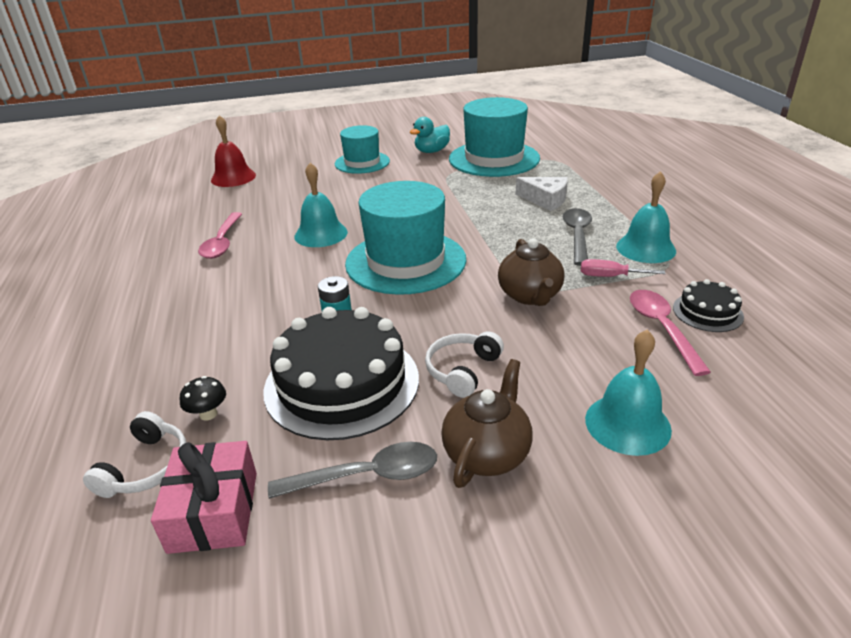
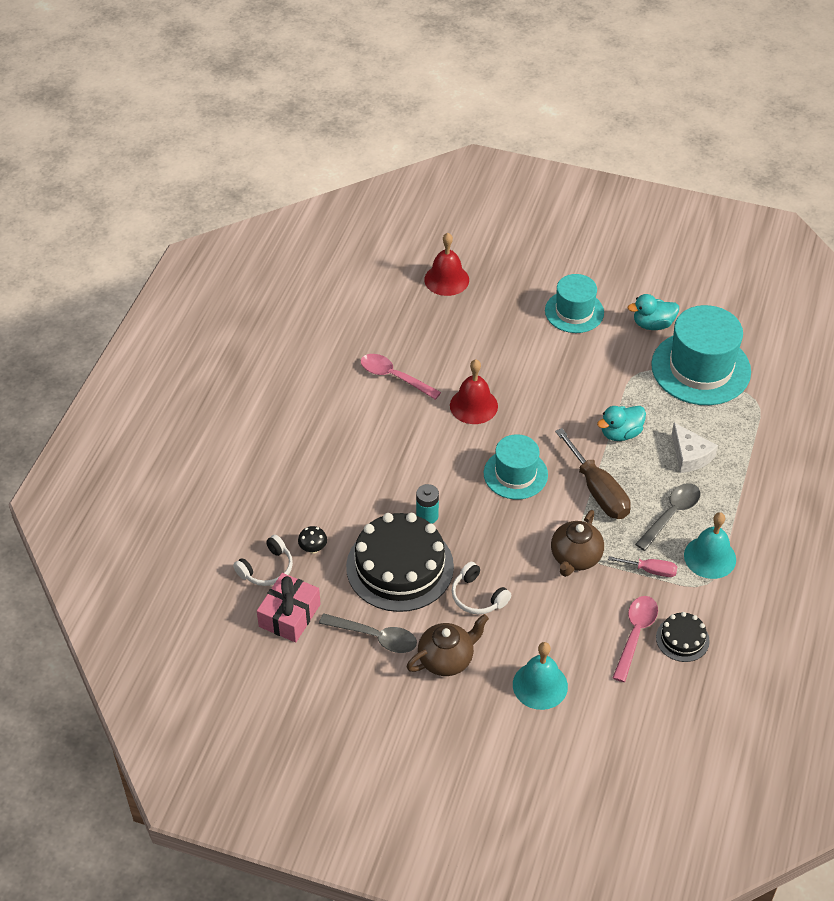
camera: 30 degrees right, 15 degrees up
(222, 242) = (394, 377): pink spoon -> pink spoon turned 90 degrees clockwise
(321, 234) = (473, 405): turquoise bell -> red bell
(405, 261) = (515, 474): turquoise hat -> turquoise hat, size x0.62
(462, 370) = (478, 596): white headphones -> white headphones turned 105 degrees counterclockwise
(473, 207) = (620, 433): none -> turquoise duck
(495, 245) = (598, 491): none -> brown screwdriver
(610, 276) = (650, 570): pink screwdriver -> pink screwdriver turned 150 degrees clockwise

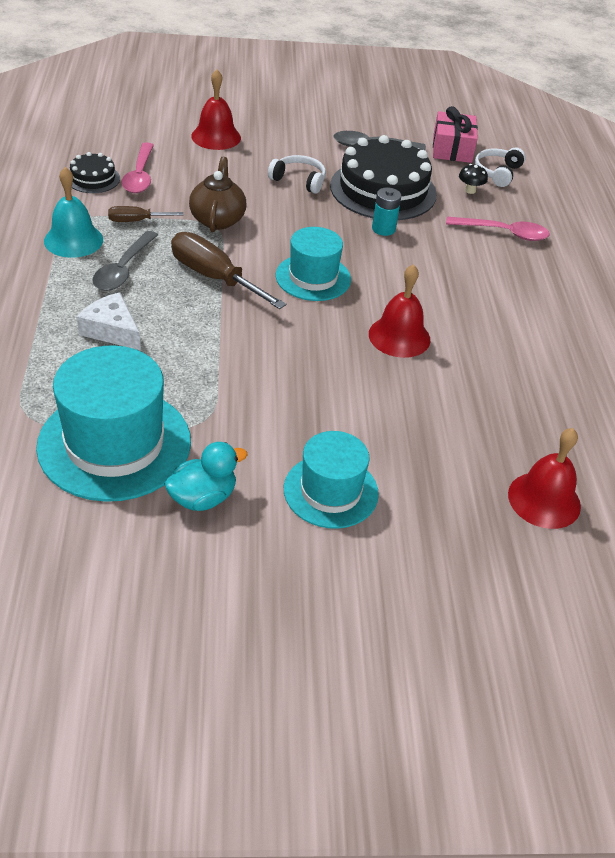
camera: 155 degrees right, 5 degrees down
(394, 377) = (513, 350): pink spoon -> pink spoon (503, 233)
(446, 659) = (303, 141): brown teapot -> none
(540, 685) = (216, 137): turquoise bell -> red bell
(620, 433) = (206, 339): turquoise duck -> none
(650, 570) = (136, 221): pink screwdriver -> brown screwdriver

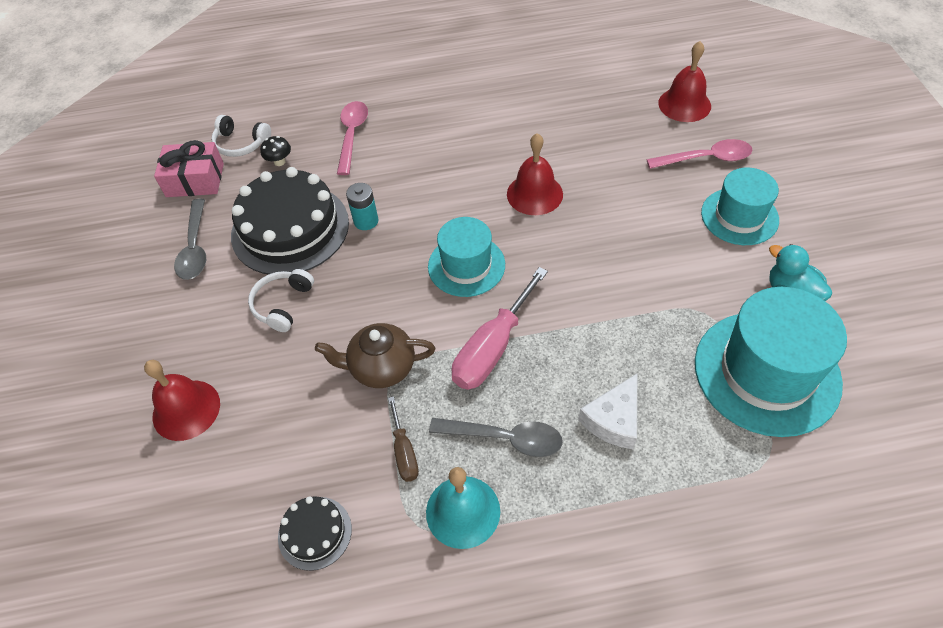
camera: 90 degrees left, 10 degrees up
(140, 175) = (298, 476): pink spoon -> pink spoon (705, 159)
(214, 277) = (492, 348): brown screwdriver -> pink screwdriver

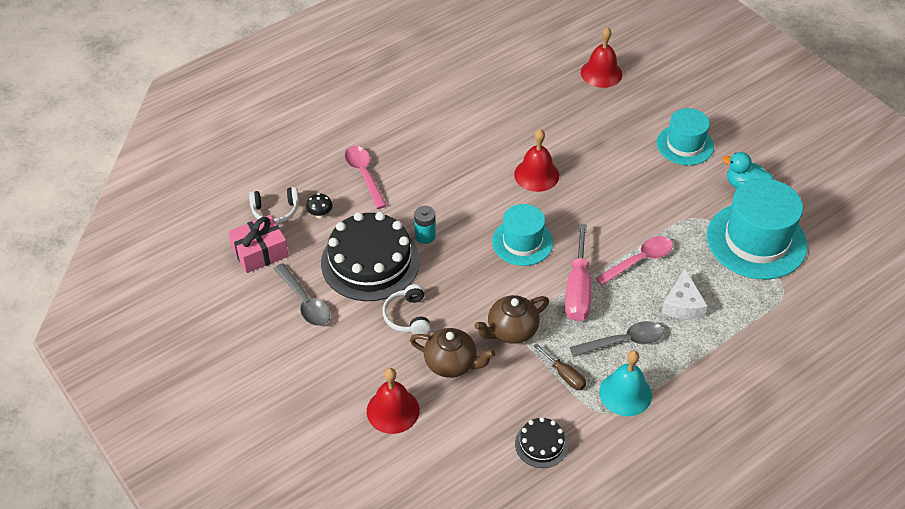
camera: 30 degrees left, 5 degrees down
(288, 380) = (451, 363): none -> brown teapot
(705, 159) = (639, 110): pink spoon -> pink spoon (639, 261)

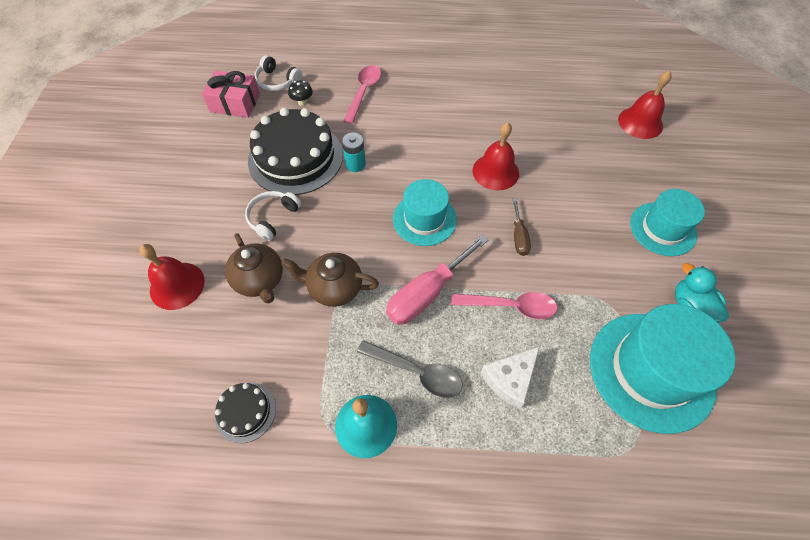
camera: 40 degrees right, 10 degrees up
(304, 302) = (220, 157): grey spoon -> none
(564, 375) = (333, 363): brown screwdriver -> brown screwdriver (519, 237)

